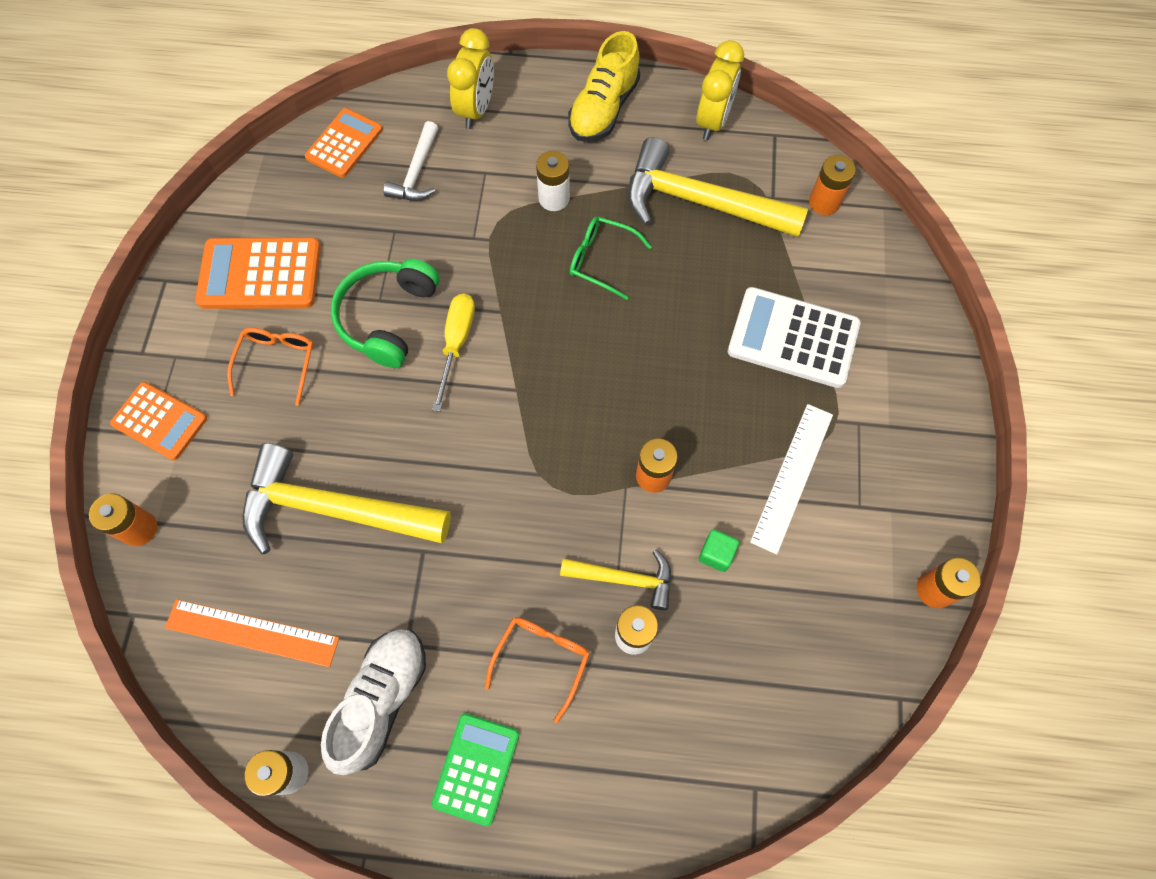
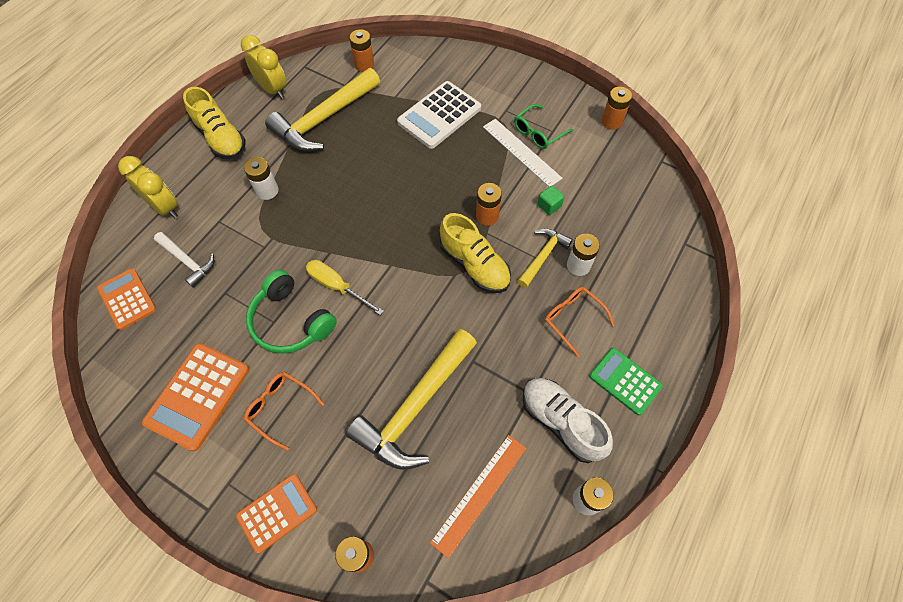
camera: 65 degrees left, 5 degrees down
(566, 493) = (474, 265): none -> yellow shoe
(601, 260) = (329, 183): green glasses -> green glasses (538, 132)

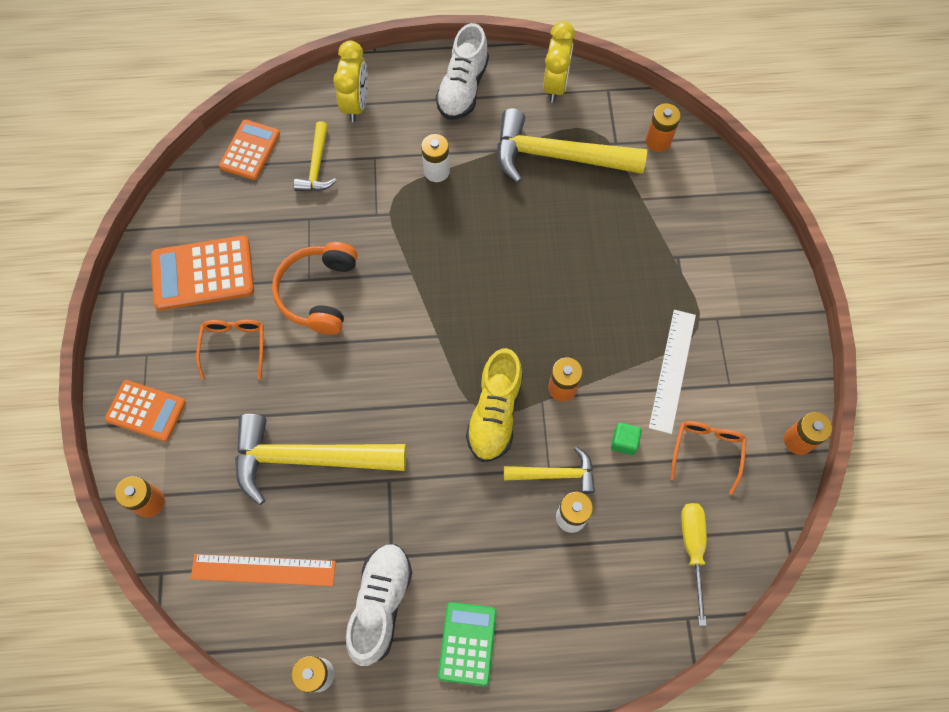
camera: 55 degrees right, 5 degrees up
(187, 261) = (317, 166): white hammer -> yellow hammer
(221, 138) = (463, 88): yellow shoe -> white shoe
(291, 321) = (319, 293): green headphones -> orange headphones
(337, 286) = (381, 306): yellow screwdriver -> yellow screwdriver (692, 549)
(439, 115) = (653, 257): white calculator -> none
(538, 132) = (714, 371): green glasses -> none
(573, 319) = (502, 549): orange glasses -> orange glasses (706, 451)

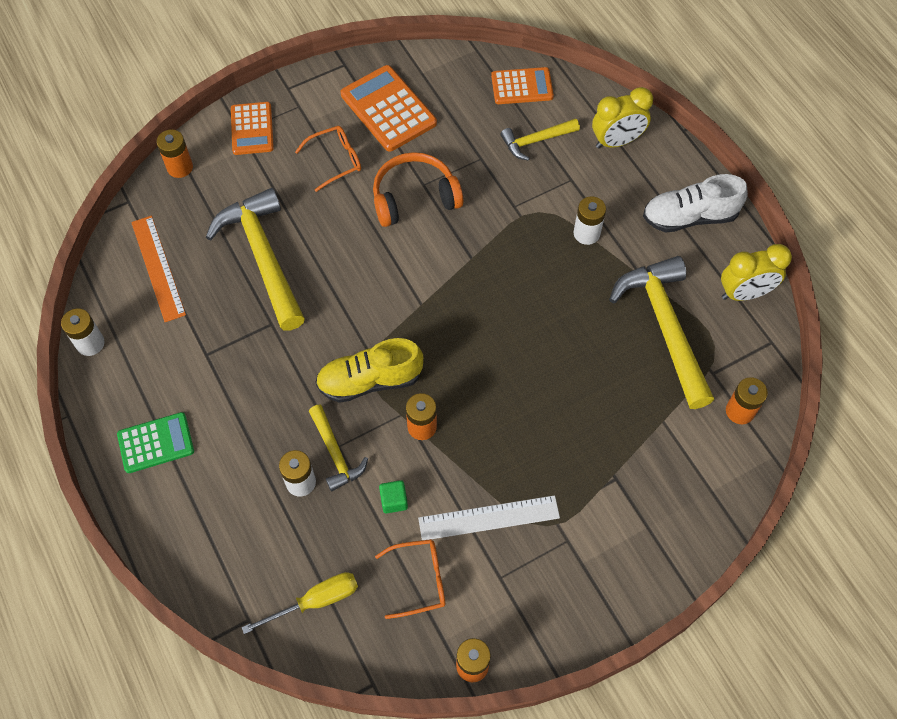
camera: 65 degrees right, 5 degrees down
(380, 604) = (163, 363): white shoe -> none

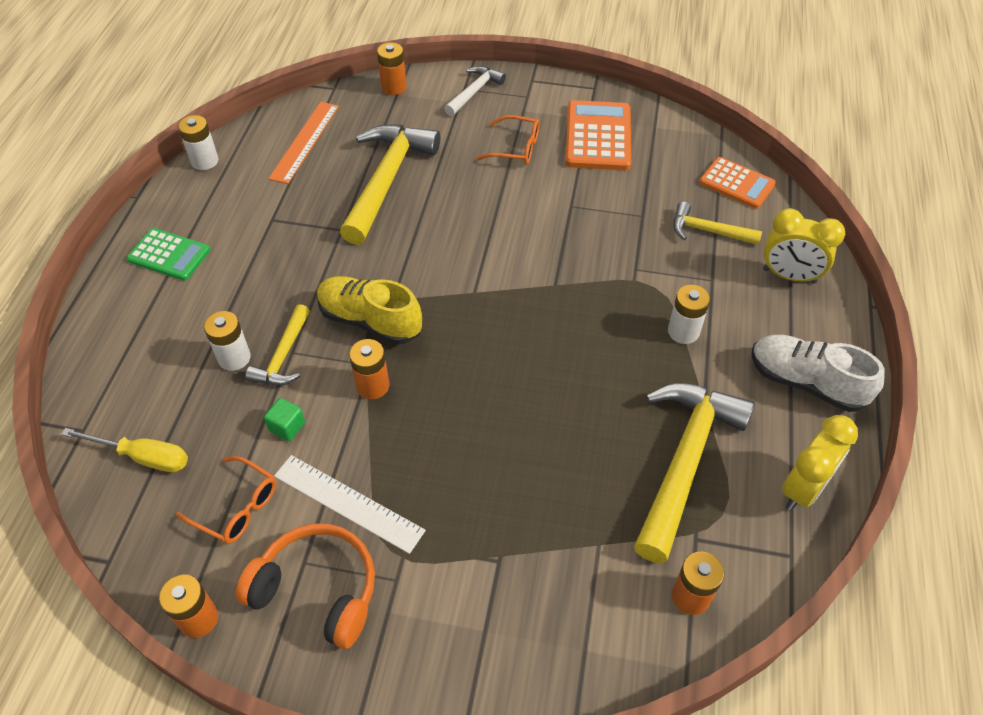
camera: 40 degrees right, 10 degrees down
(252, 129) = (474, 92): orange calculator -> white hammer
(414, 197) = (553, 211): orange headphones -> orange headphones (317, 590)
(744, 293) = (803, 489): yellow clock -> yellow clock turned 75 degrees counterclockwise

